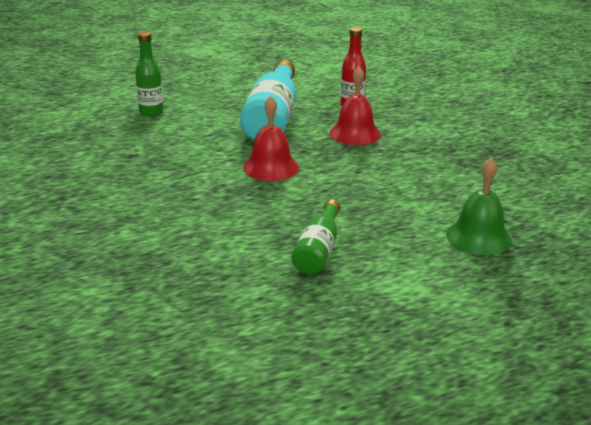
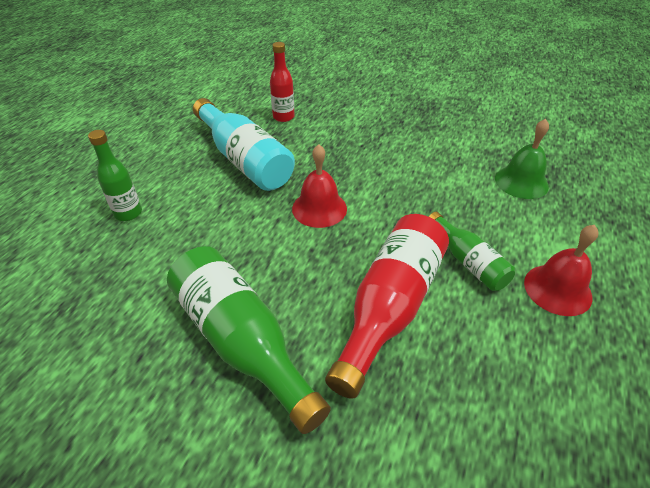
camera: 45 degrees left, 15 degrees up
(103, 200) = (241, 341): none -> green bottle
(213, 237) = (390, 307): none -> red bottle
(355, 133) = (325, 141): red bell -> red bell (557, 289)

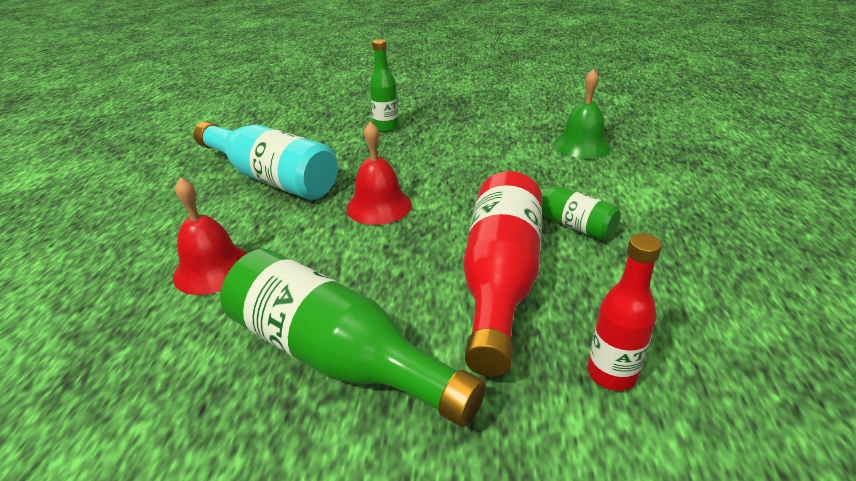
camera: 15 degrees left, 10 degrees down
(128, 213) = (137, 256): green bottle -> green bottle (386, 128)
(283, 117) = (303, 133): red bottle -> red bottle (611, 374)
(557, 289) = (665, 226): red bell -> red bell (213, 269)

